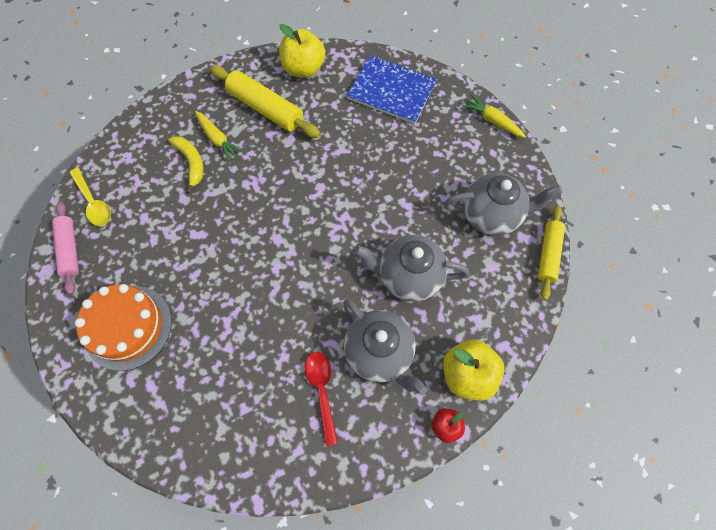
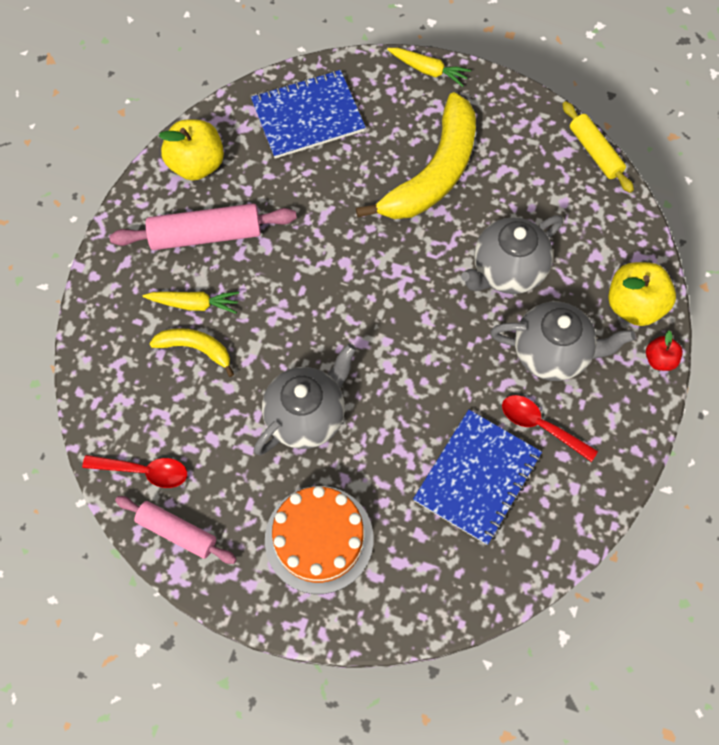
camera: 45 degrees left, 0 degrees up
(94, 202) = (144, 471): yellow spoon -> red spoon
(249, 382) = (477, 477): none -> blue notebook
(265, 108) = (205, 235): yellow rolling pin -> pink rolling pin
(428, 181) = (433, 173): none -> yellow banana
(491, 215) = (517, 158): grey teapot -> grey teapot (306, 416)
(492, 121) = (428, 70): yellow carrot -> yellow carrot turned 150 degrees counterclockwise

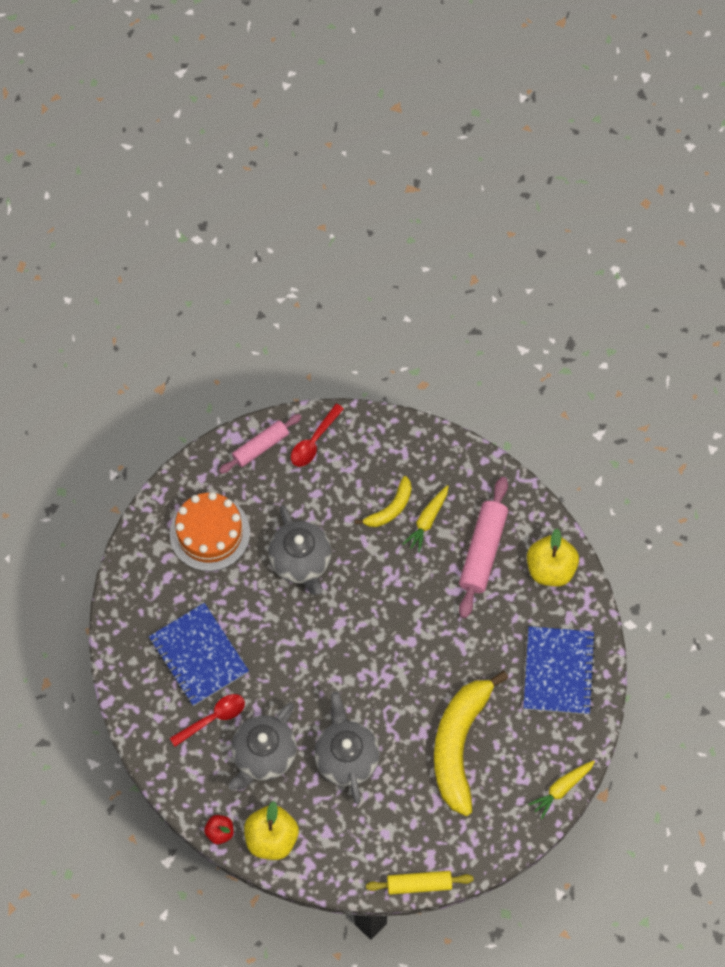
camera: 115 degrees right, 0 degrees up
(433, 173) = (459, 744): yellow banana -> yellow banana turned 45 degrees clockwise

